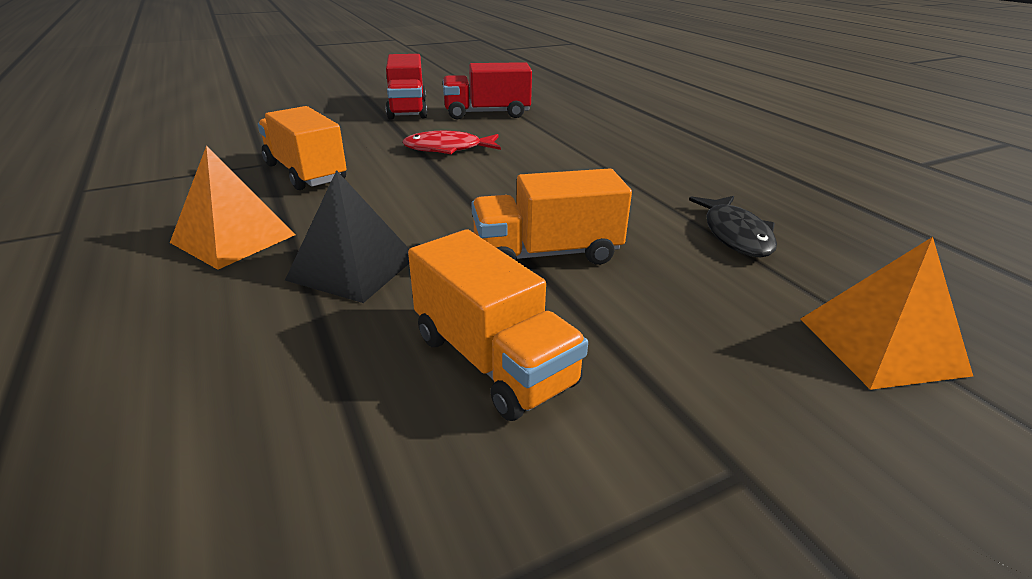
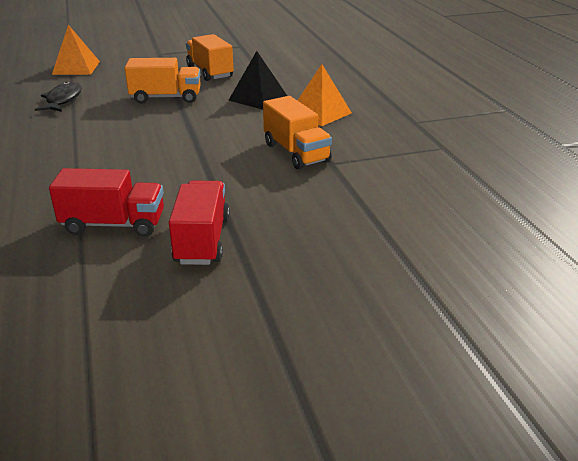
camera: 170 degrees left, 0 degrees up
(448, 149) = (182, 170): red fish -> none

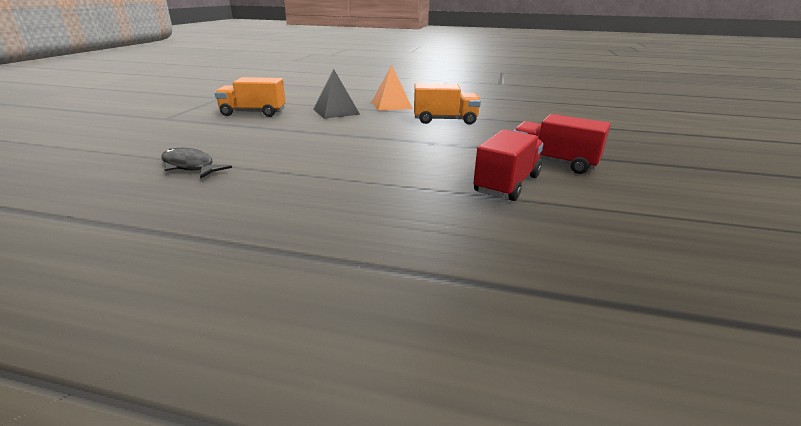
camera: 60 degrees left, 5 degrees down
(76, 67) = (109, 149): orange pyramid -> none
(166, 98) = (278, 132): orange truck -> none

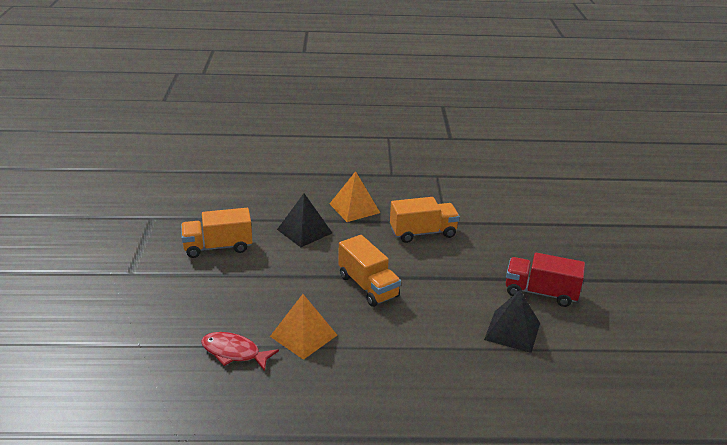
camera: 15 degrees left, 5 degrees up
(190, 166) = (234, 352): black fish -> red fish
(271, 163) = (303, 335): none -> orange pyramid
(366, 142) = (368, 286): none -> orange truck
(507, 184) = (512, 331): red truck -> black pyramid

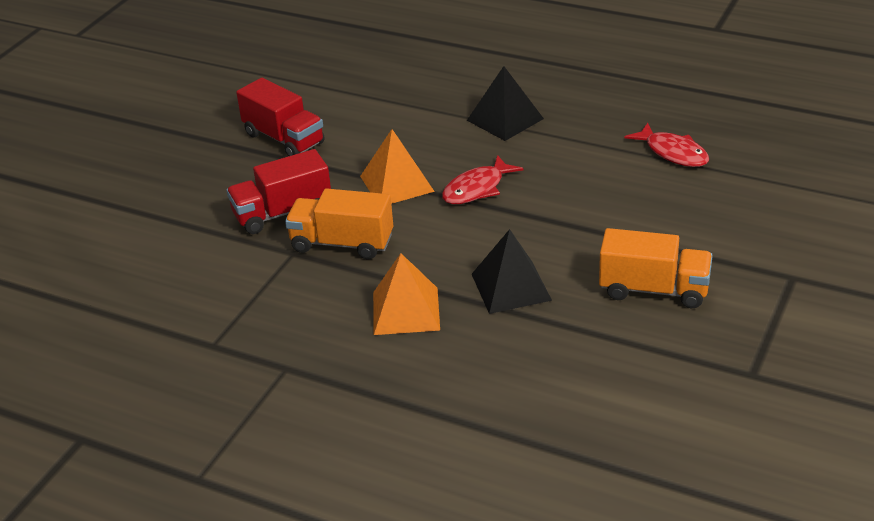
camera: 150 degrees left, 5 degrees up
(303, 335) = (588, 153): orange pyramid -> orange pyramid (397, 183)
(368, 286) = (477, 188): orange truck -> red fish
(478, 242) = (282, 213): none -> red truck
(512, 331) = (360, 111): black pyramid -> black pyramid (505, 119)

